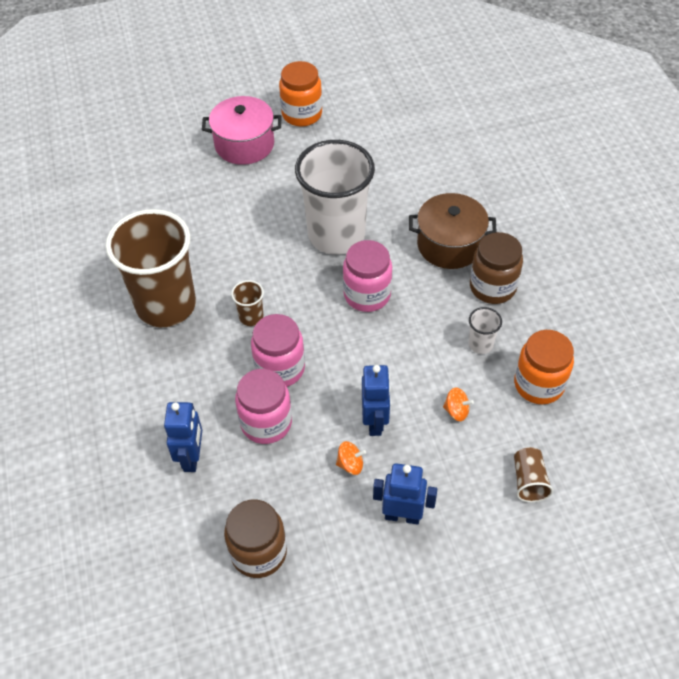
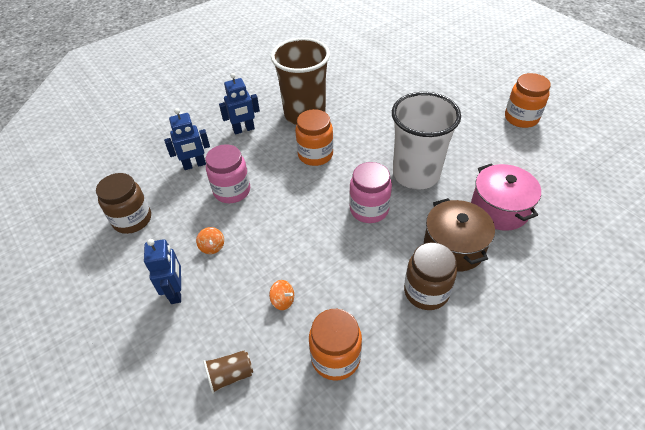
camera: 70 degrees right, 5 degrees down
(244, 144) = (466, 101): pink pot -> pink pot (499, 209)
(251, 317) = (315, 155): brown cup -> orange jar
(280, 368) = (279, 183): pink jar -> none
(375, 422) = (253, 250): blue robot -> blue robot (244, 130)
(456, 411) = (283, 301): orange spinning top -> orange spinning top turned 60 degrees counterclockwise
(480, 344) = (358, 299): white cup -> none

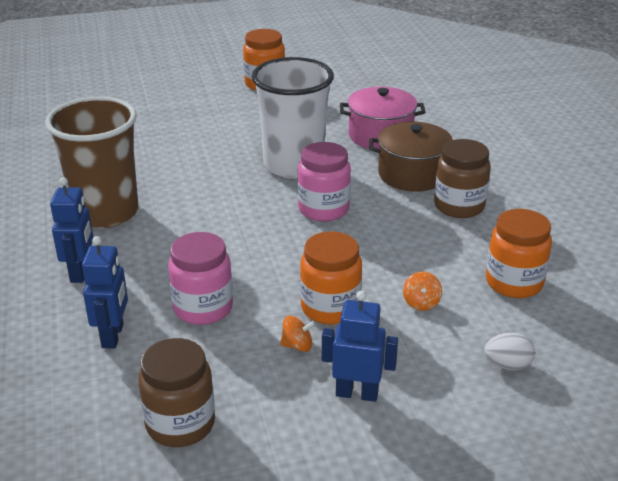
camera: 70 degrees left, 15 degrees down
(230, 375) = (507, 365): brown cup -> white egg
(283, 301) = (421, 303): orange spinning top -> orange spinning top turned 135 degrees clockwise
(315, 155) = (196, 223): orange jar -> orange jar (330, 308)

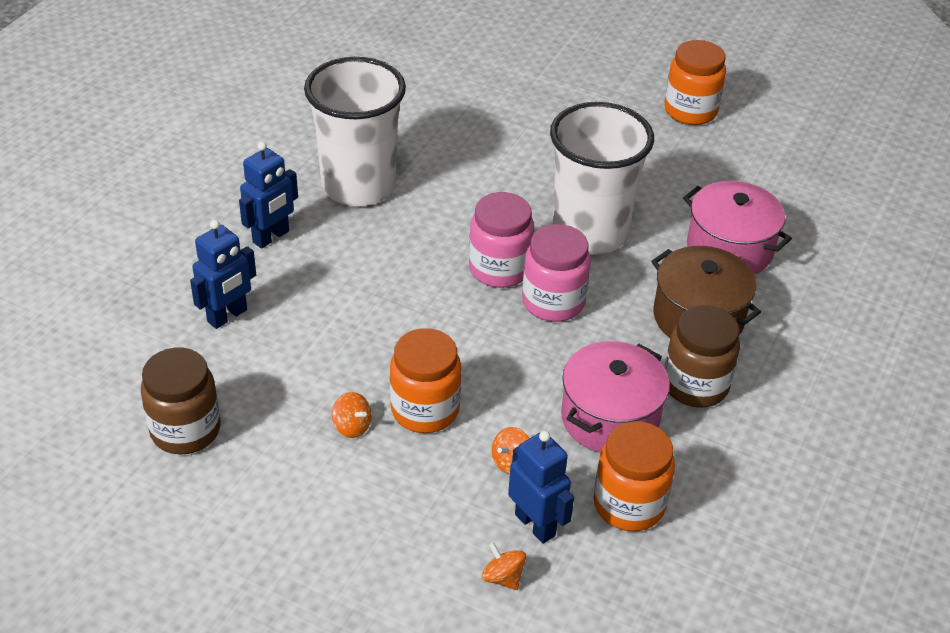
camera: 40 degrees right, 10 degrees up
(106, 213) = (358, 186): brown cup -> white cup
(203, 308) = (322, 337): pink jar -> pink jar (499, 269)
(357, 393) = (343, 505): blue robot -> blue robot (535, 525)
(440, 247) = (610, 418): none -> pink pot
(507, 365) = (503, 577): white egg -> orange spinning top

